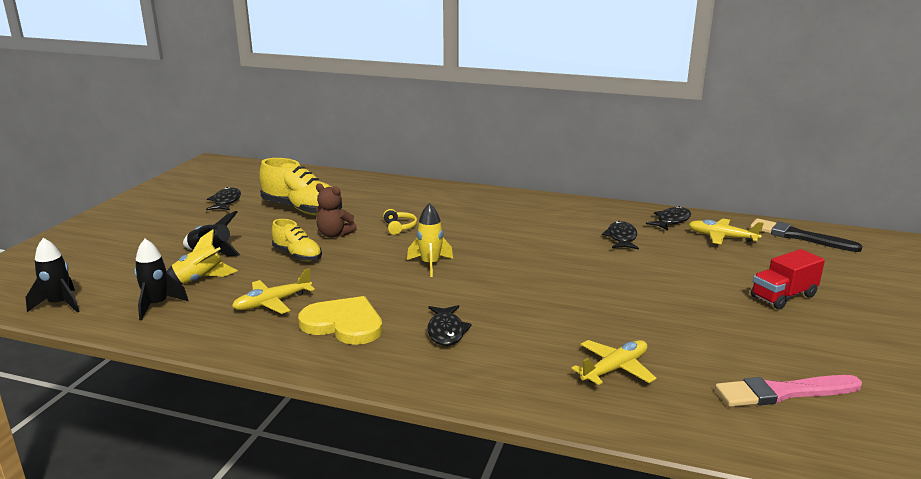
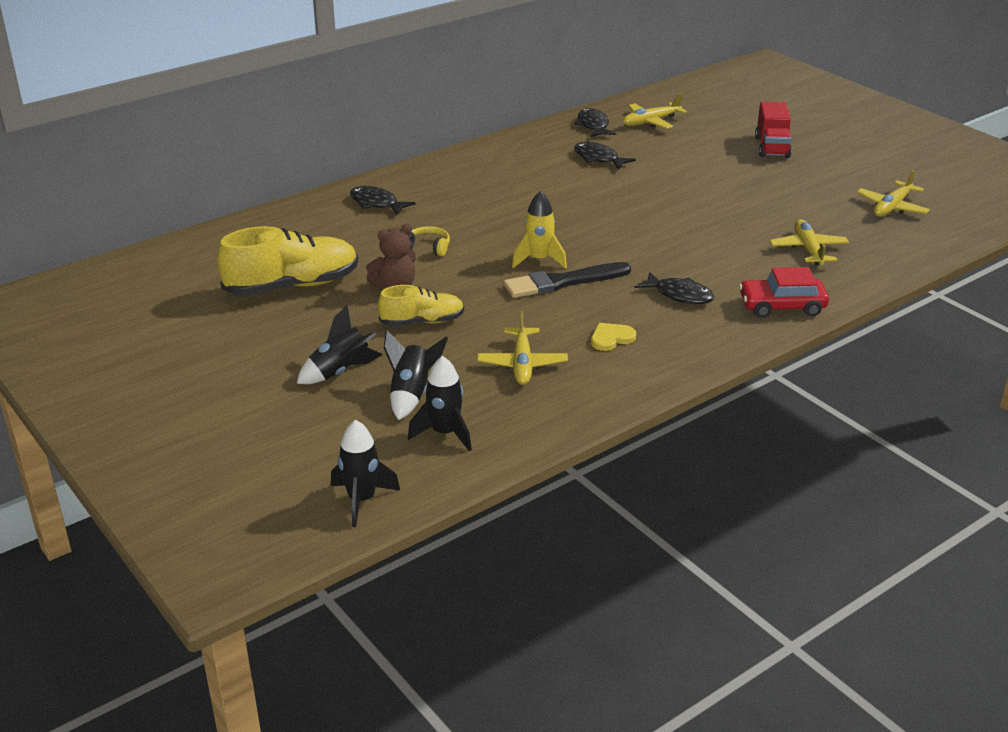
camera: 55 degrees left, 10 degrees up
(200, 280) = (411, 394): yellow rocket -> black rocket
(226, 202) = (186, 328): black fish -> black fish (376, 203)
(344, 324) = (611, 338): yellow heart -> yellow heart, size x0.51
(487, 385) = (782, 306): none -> red car
(783, 392) = (891, 207): pink brush -> yellow plane
(798, 236) = (686, 96): black brush -> black brush (562, 282)

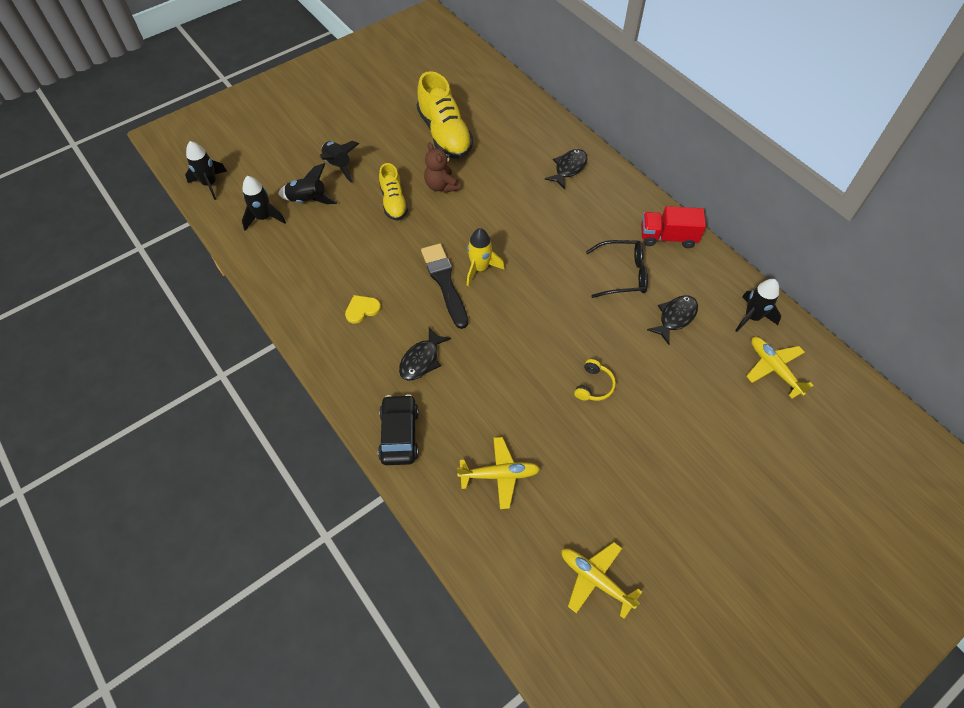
camera: 90 degrees right, 25 degrees up
(427, 247) = (499, 201): yellow headphones -> yellow headphones (594, 385)
(522, 364) = (334, 256): yellow plane -> none
(543, 180) = (622, 274): none -> black glasses
(593, 126) = (752, 317): black fish -> black rocket
(611, 338) = (362, 309): yellow heart -> yellow heart turned 90 degrees counterclockwise
(772, 147) = (731, 480): red truck -> red truck (668, 237)
(782, 306) = (399, 434): red car -> black car

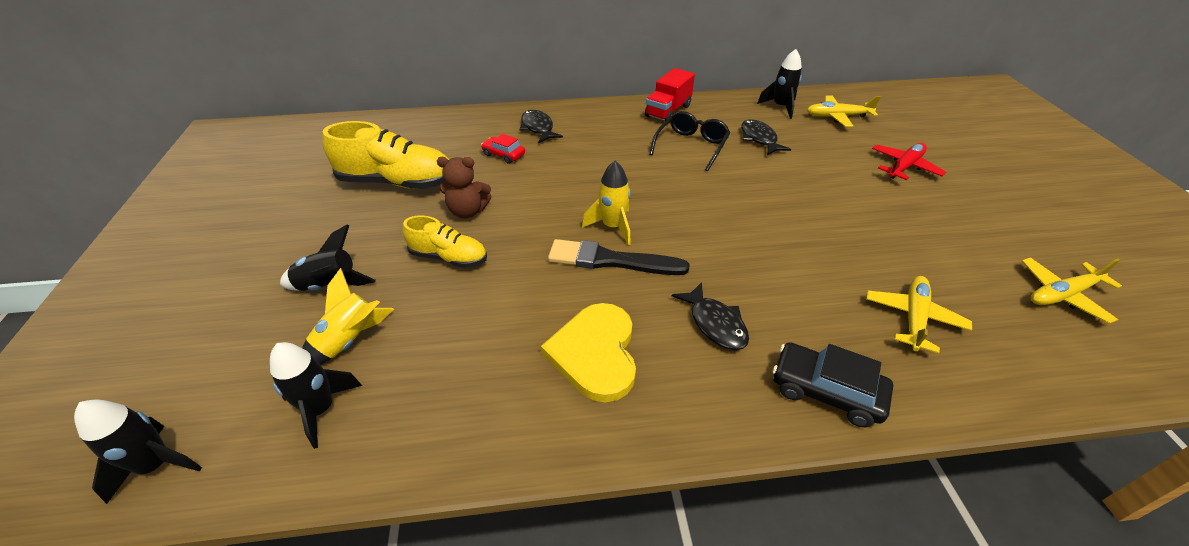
camera: 60 degrees left, 15 degrees down
(308, 200) = (350, 340): black rocket -> yellow rocket
(362, 309) = (595, 353): yellow heart -> yellow heart, size x1.98
(517, 168) = (503, 155): none -> red car
(594, 385) = (815, 209): yellow headphones -> none
(717, 441) = (904, 167): none -> red plane

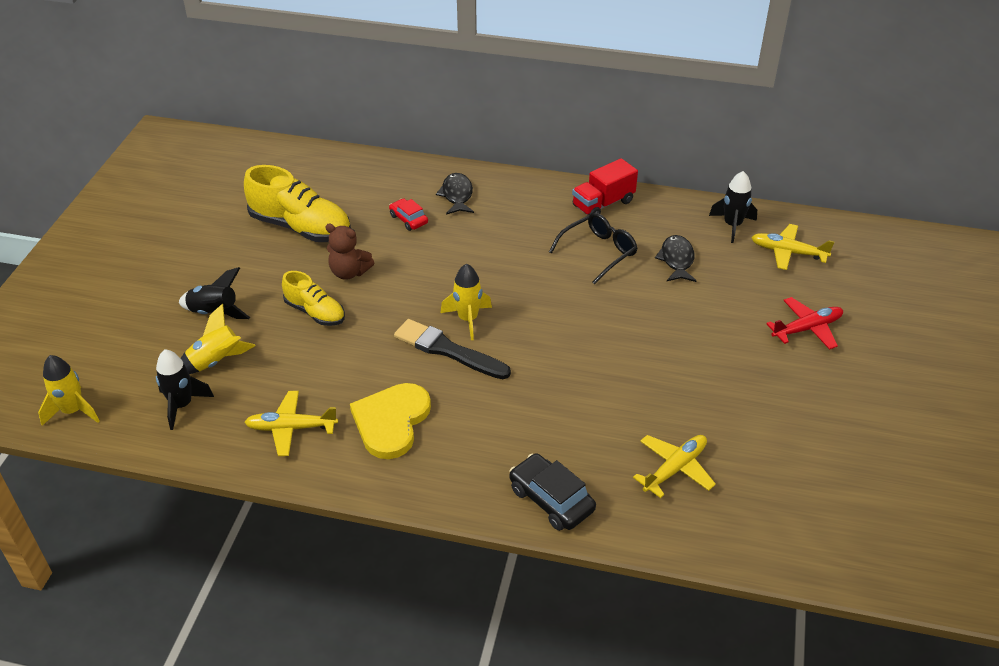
camera: 20 degrees right, 0 degrees up
(157, 465) = (73, 411): black rocket -> yellow rocket
(715, 324) = (500, 426): black fish -> none
(1062, 295) = (835, 489): yellow plane -> yellow plane (291, 428)

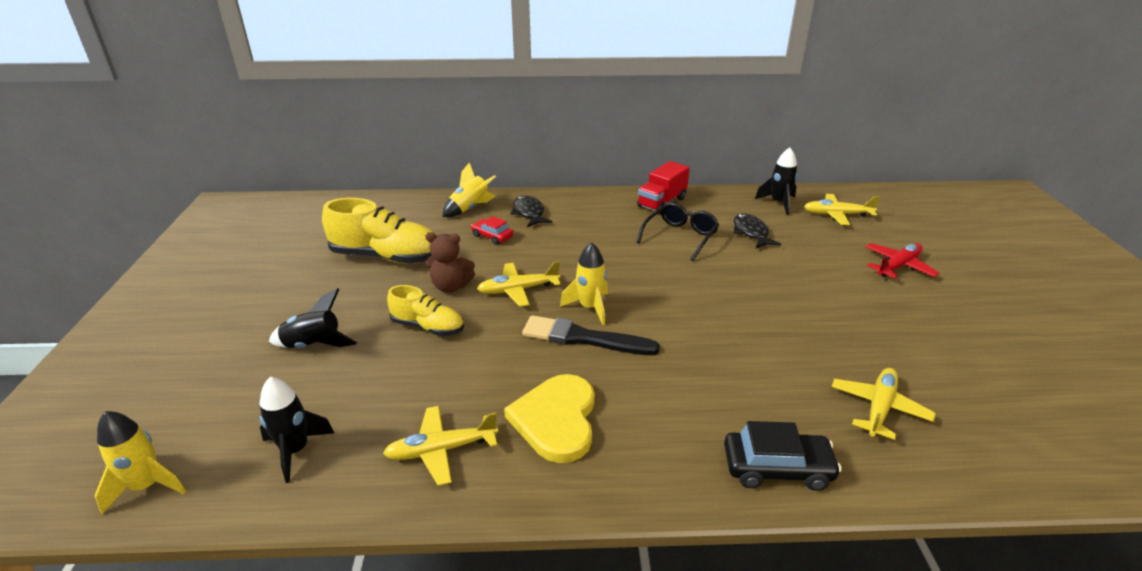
camera: 15 degrees left, 10 degrees down
(216, 361) = (328, 394): yellow rocket -> yellow rocket (470, 208)
(409, 287) = (518, 290): none -> yellow plane
(551, 499) = (777, 468): black car -> black car turned 150 degrees clockwise

